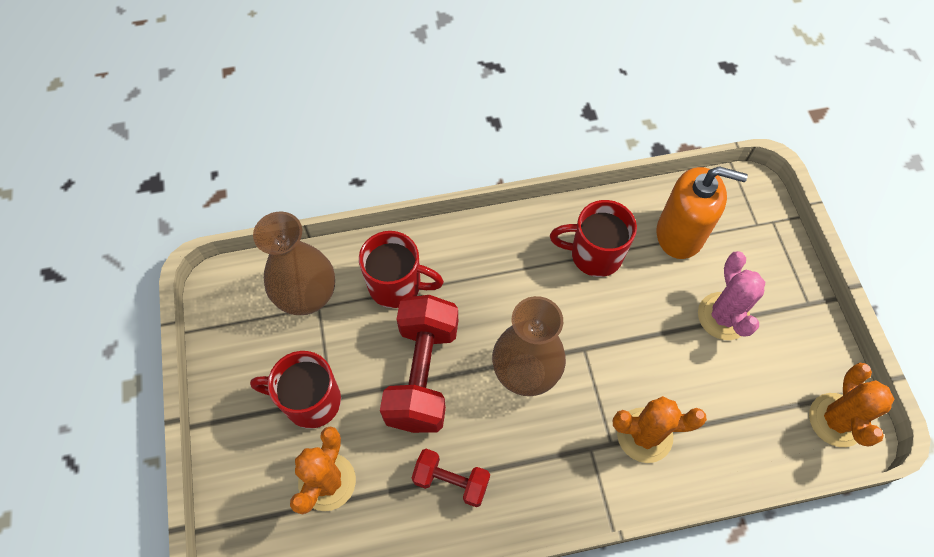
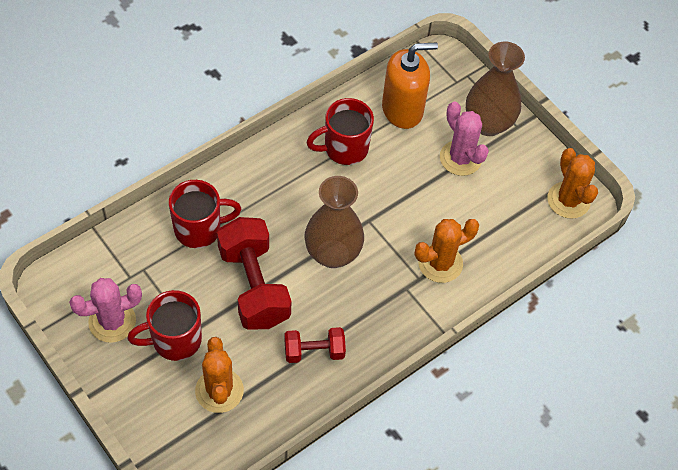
camera: 30 degrees left, 5 degrees down
(259, 352) = (112, 321): none -> pink cactus
(307, 296) = (129, 265): brown vase -> brown vase (488, 124)

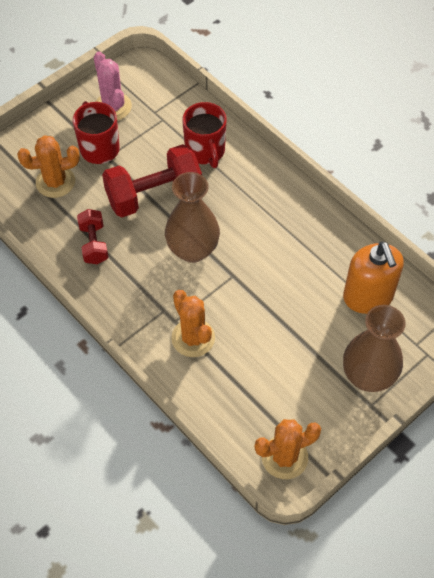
camera: 90 degrees right, 0 degrees up
(344, 148) = (310, 250): red mug -> none
(460, 158) = (318, 351): pink cactus -> none

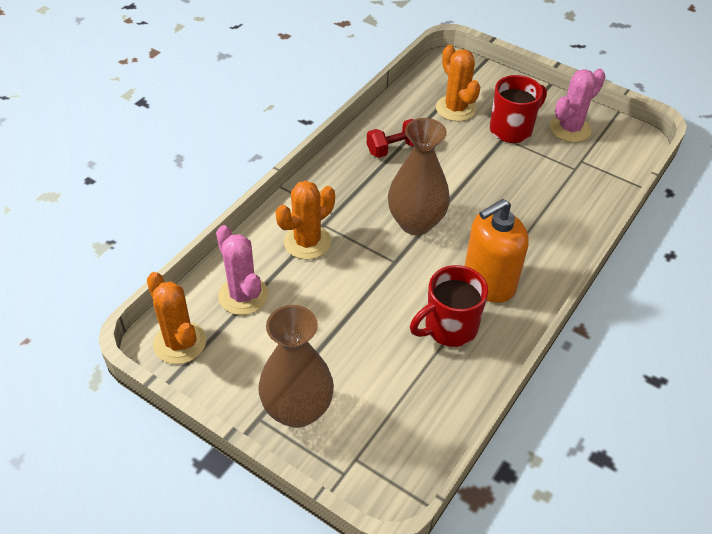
camera: 75 degrees right, 10 degrees down
(154, 195) = (472, 180): red dumbbell -> none
(205, 151) = (551, 210): red mug -> red mug (449, 328)
(243, 399) = (243, 295): none -> pink cactus
(368, 296) = (410, 395): orange soap dispenser -> orange soap dispenser (489, 282)

